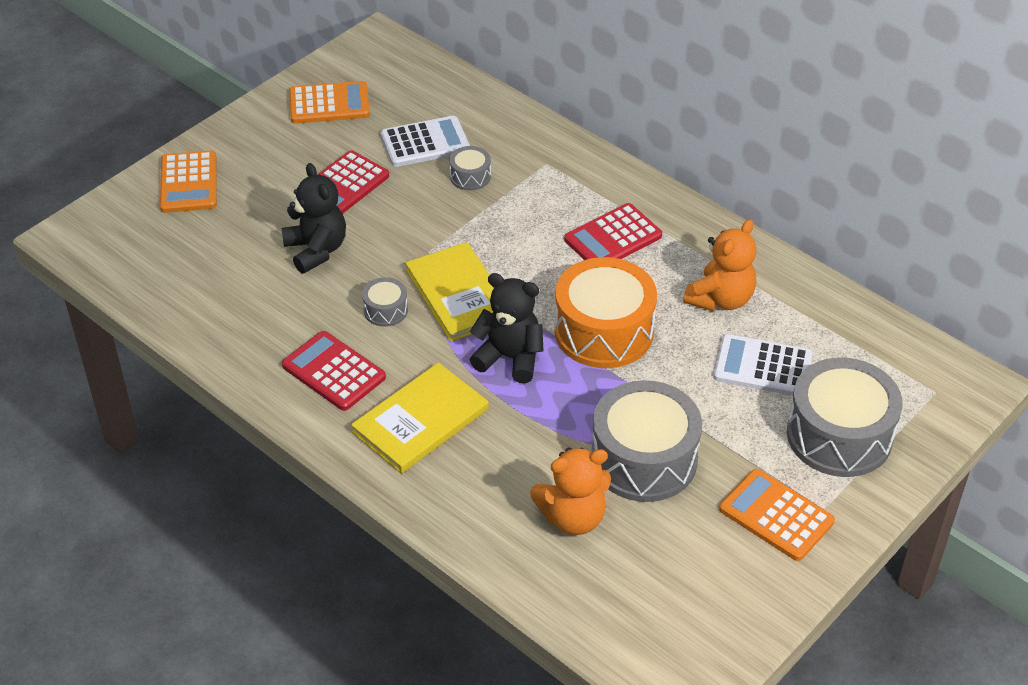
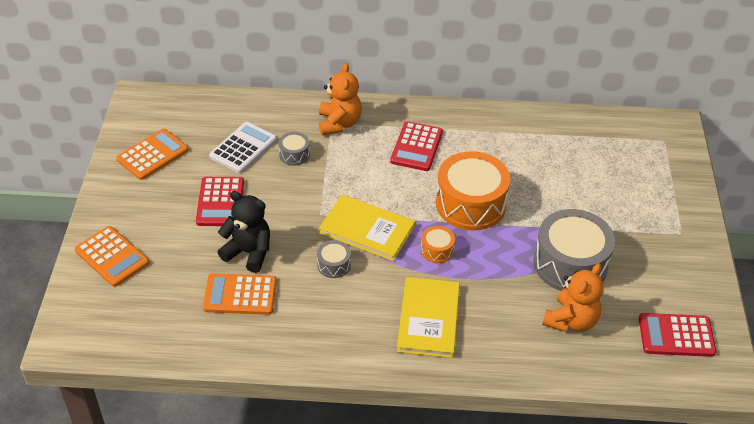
camera: 40 degrees left, 0 degrees up
(333, 372) = (344, 322): red calculator -> red calculator (676, 335)
(510, 357) = (437, 250): black teddy bear -> orange drum
(720, 299) = (510, 150): orange teddy bear -> orange teddy bear (339, 123)
(762, 367) = (572, 175): white calculator -> none
(776, 516) = (665, 253): orange calculator -> orange calculator (240, 295)
(839, 435) = (646, 190): grey drum -> none

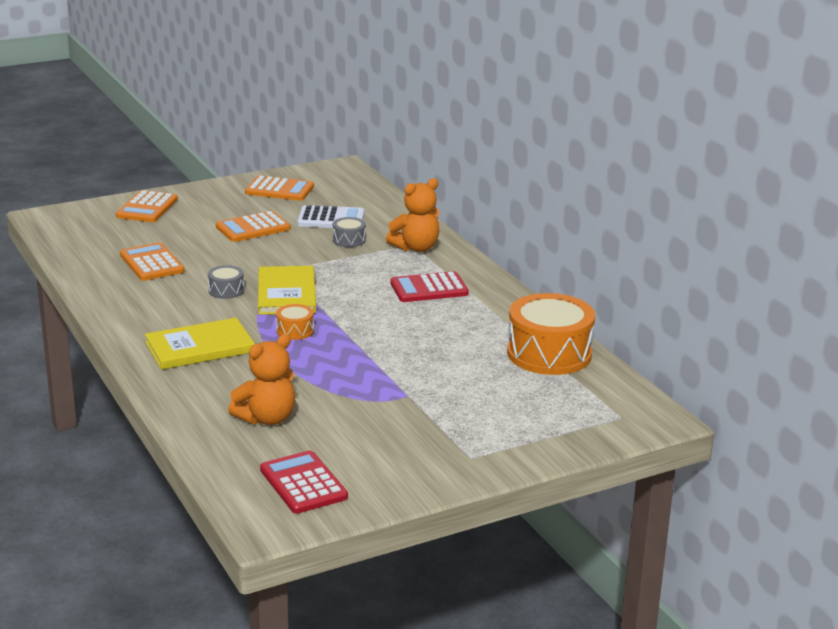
camera: 60 degrees right, 20 degrees down
(220, 202) = (253, 228): red calculator -> orange calculator
(248, 252) = (204, 254): black teddy bear -> none
(470, 204) = (378, 332): orange drum -> orange drum (549, 354)
(570, 264) = (349, 401): grey drum -> none
(571, 320) = (267, 418): orange teddy bear -> orange teddy bear turned 45 degrees counterclockwise

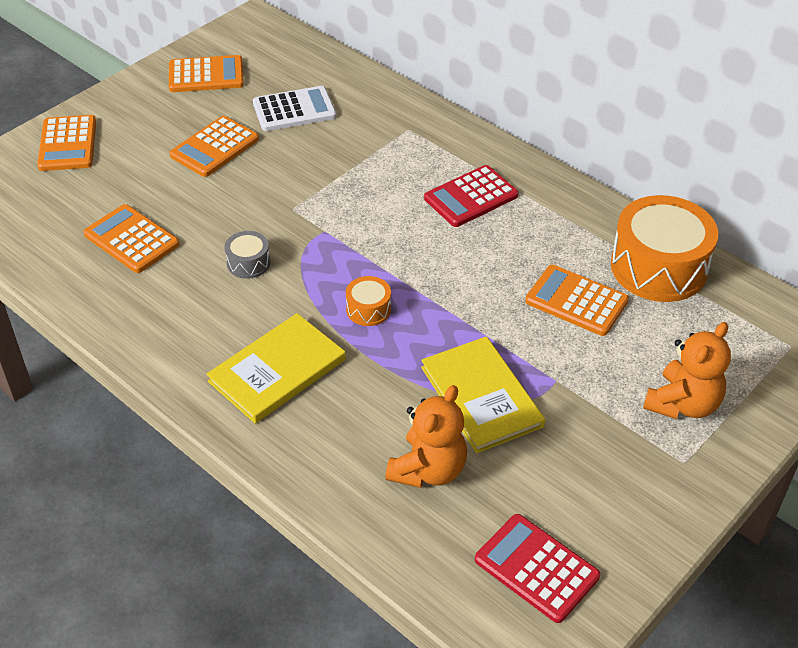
camera: 20 degrees left, 20 degrees up
(286, 293) = (321, 249): yellow book -> yellow book (481, 396)
(349, 240) = (335, 140): grey drum -> none
(416, 248) = (416, 134): orange teddy bear -> orange teddy bear (682, 404)
(463, 358) = (576, 301): none -> orange calculator

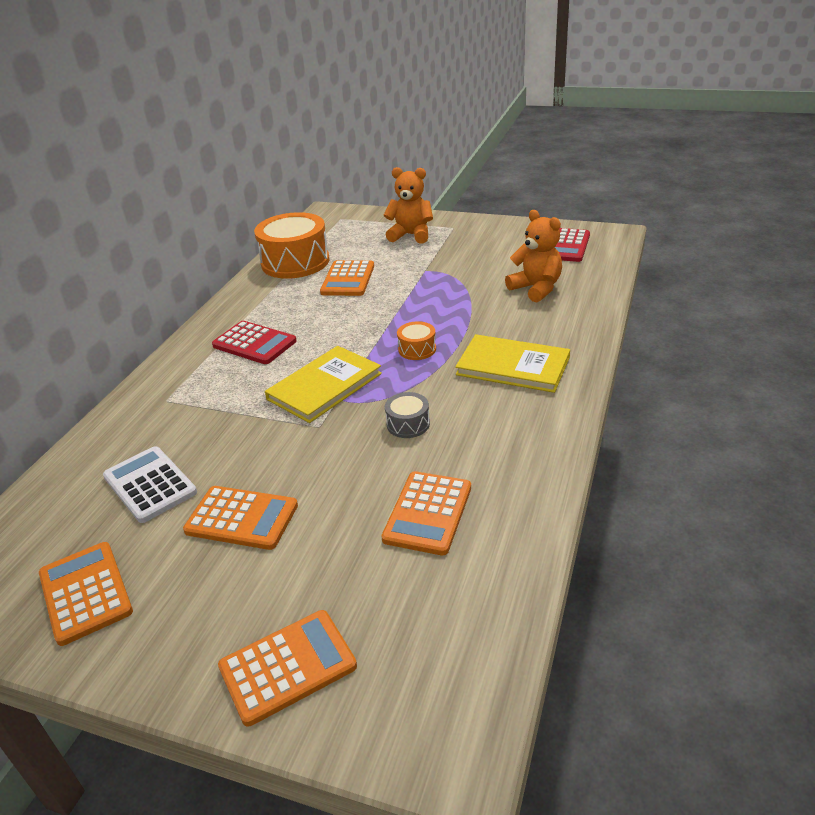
camera: 110 degrees left, 10 degrees down
(428, 470) = (536, 289): orange teddy bear -> orange teddy bear turned 45 degrees clockwise
(481, 396) = (461, 288): yellow book -> yellow book (324, 386)

